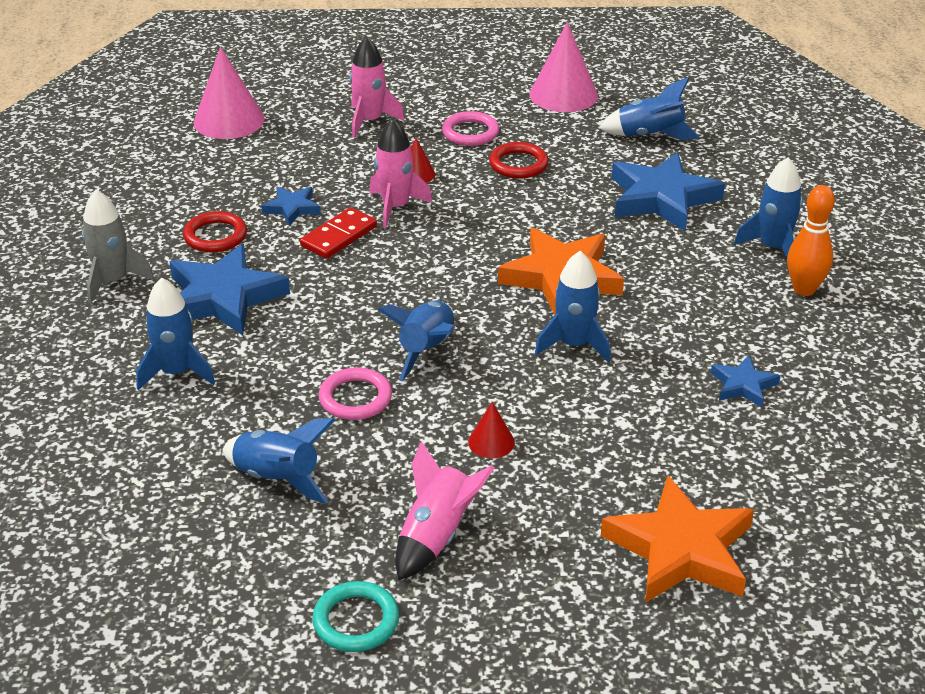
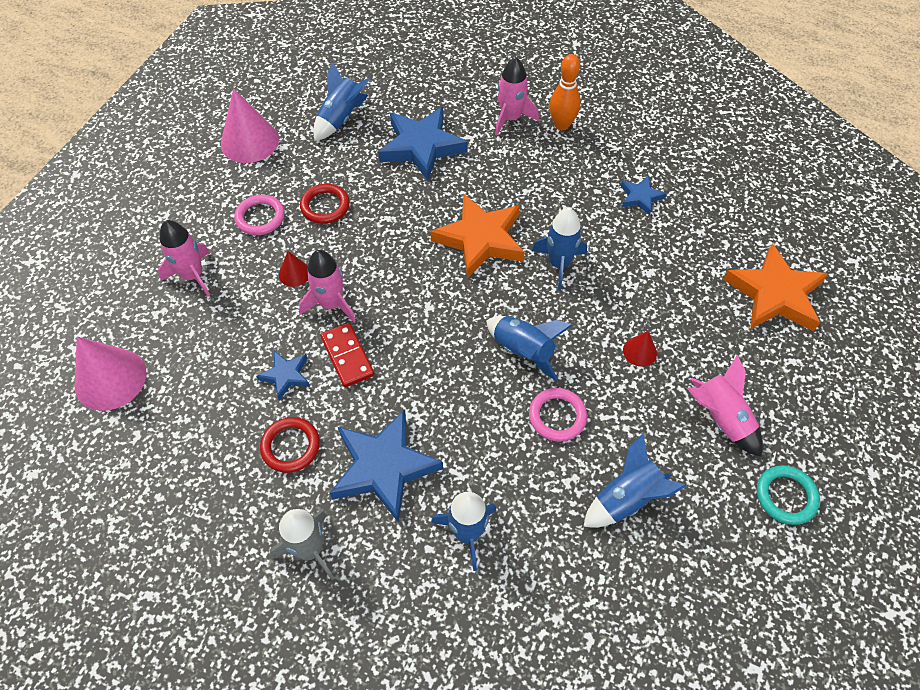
camera: 65 degrees left, 20 degrees up
(773, 248) = (511, 118): blue rocket -> pink rocket

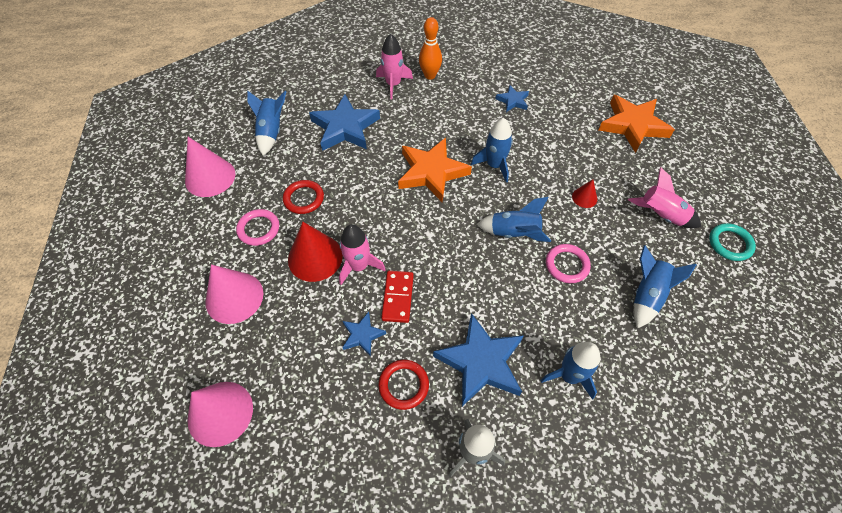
camera: 30 degrees left, 0 degrees up
(193, 275) = (234, 297): pink rocket -> pink cone
(294, 273) = (315, 257): red cone -> red cone, size x2.03
(347, 356) = (398, 297): red domino -> red domino turned 60 degrees clockwise

